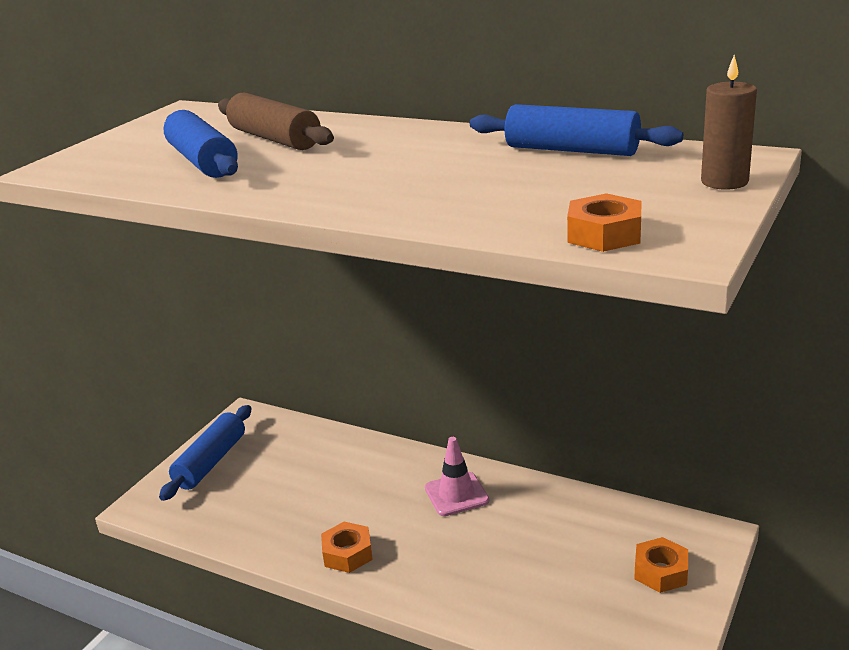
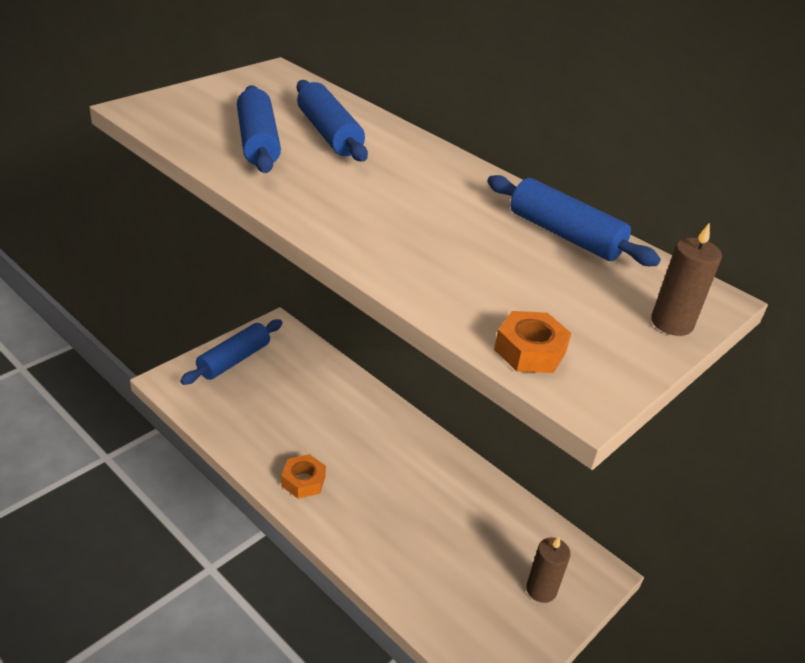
camera: 10 degrees right, 10 degrees up
(275, 139) = (329, 134): brown rolling pin -> blue rolling pin
(456, 494) = (410, 458): pink traffic cone -> none
(661, 572) = (541, 589): orange nut -> brown candle

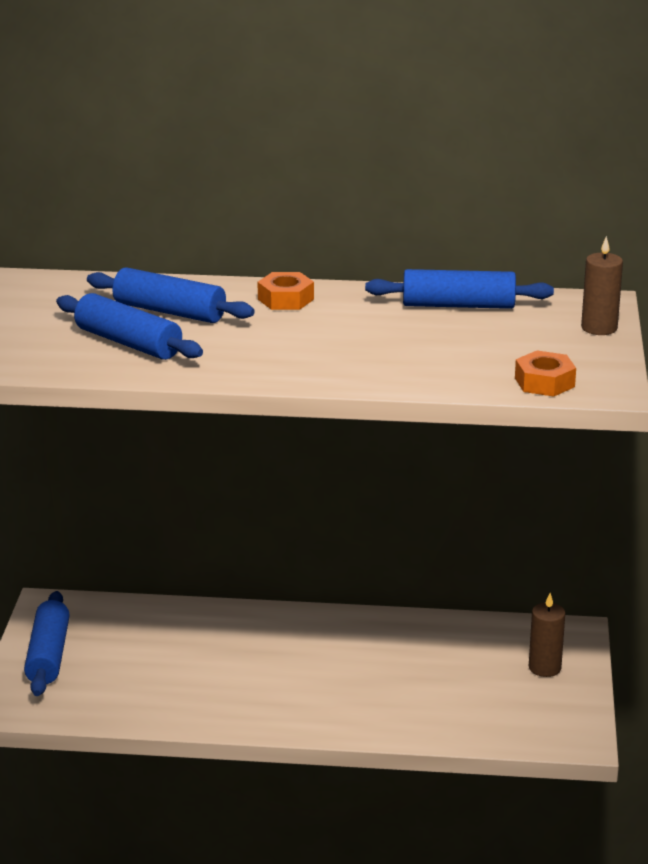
camera: 35 degrees left, 10 degrees down
(303, 481) = (258, 707): orange nut -> orange nut (285, 299)

